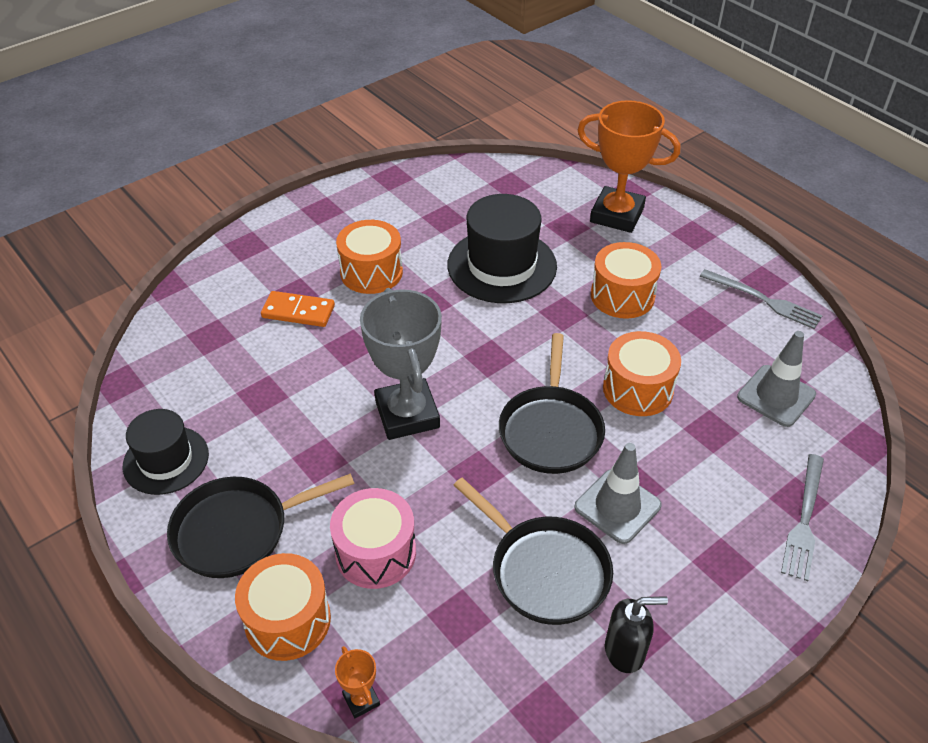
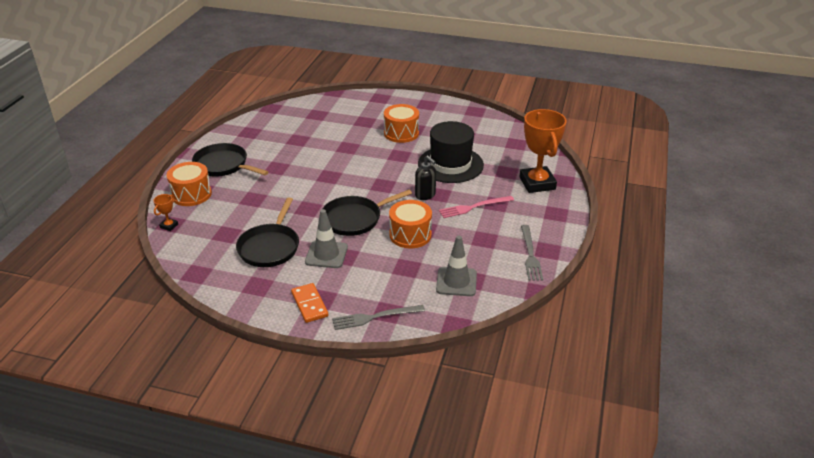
camera: 55 degrees right, 10 degrees down
(166, 460) = (242, 135): black hat -> none
(298, 312) = (354, 127): orange domino -> orange domino (309, 304)
(375, 552) = (241, 200): pink drum -> none
(407, 414) = (324, 178): grey trophy -> none
(622, 296) = (474, 207): orange drum -> pink fork
(625, 651) = (245, 285): black soap dispenser -> black soap dispenser (425, 195)

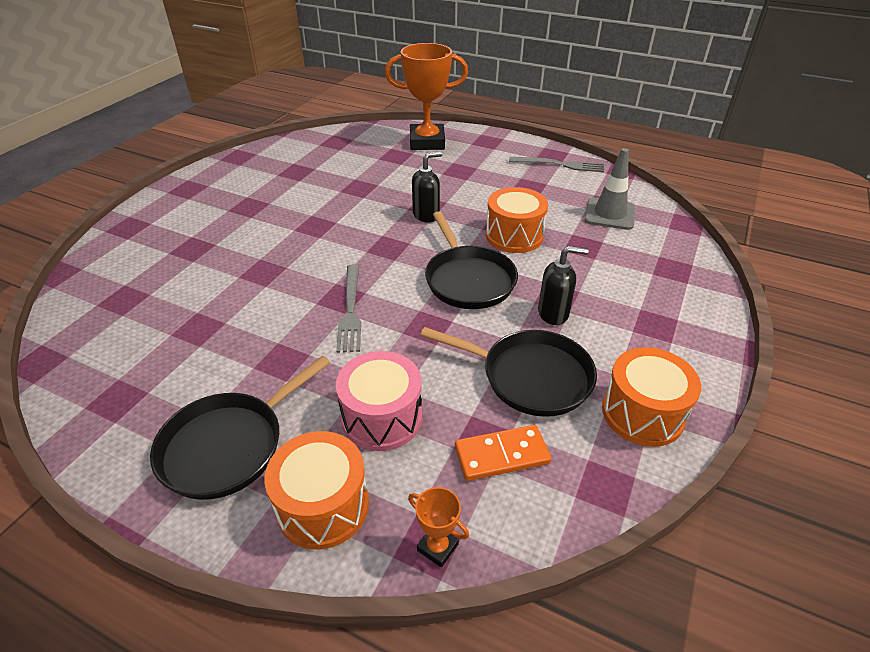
camera: 80 degrees left, 5 degrees up
(240, 202) = (382, 417): none -> pink drum
(309, 304) = (671, 337): orange domino -> orange domino (501, 455)
(326, 254) = (553, 313): grey traffic cone -> black soap dispenser
(375, 317) = (685, 279): grey fork -> grey fork (350, 310)
(401, 133) = (255, 218): orange drum -> orange drum (642, 413)
(450, 164) = (361, 189): black hat -> none
(474, 207) = (463, 185): pink fork -> none

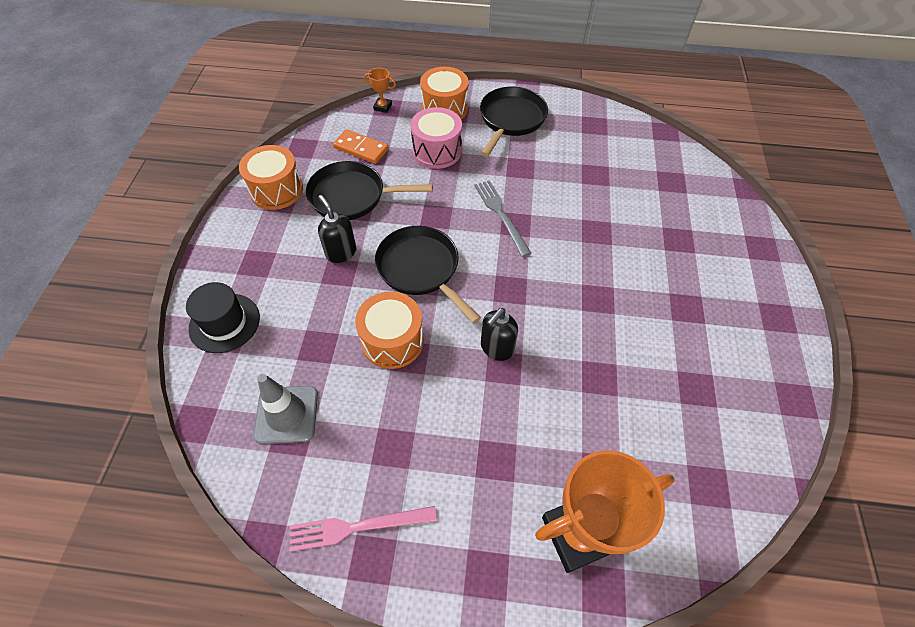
camera: 160 degrees right, 15 degrees up
(501, 455) = (361, 148): orange domino -> orange domino turned 60 degrees clockwise
(553, 313) = (341, 252): black soap dispenser -> black soap dispenser turned 75 degrees clockwise
(560, 165) = (357, 527): grey fork -> pink fork
(678, 279) = (224, 323): none -> black hat

